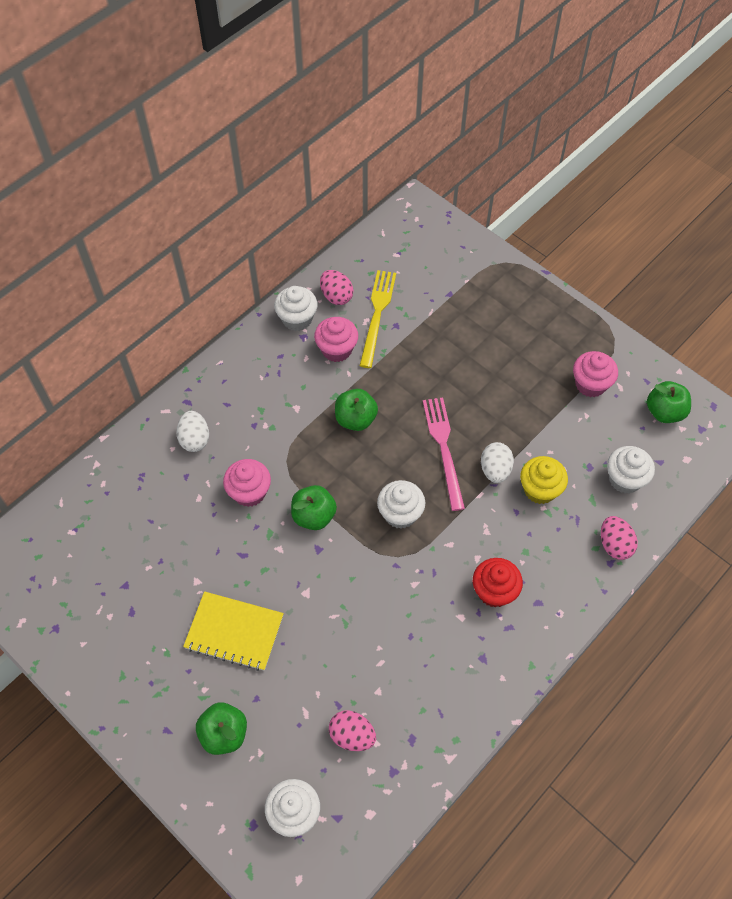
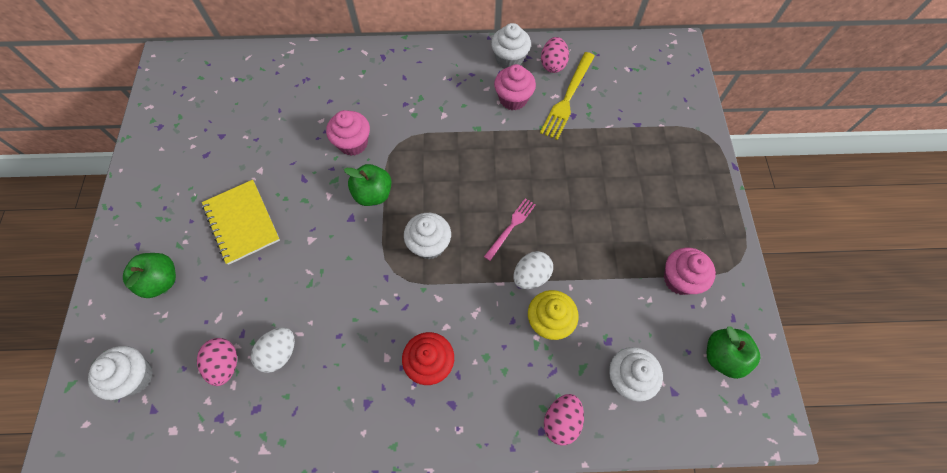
camera: 45 degrees right, 5 degrees up
(195, 439) = (360, 83): white egg -> white egg (279, 353)
(355, 419) = (473, 154): green apple -> none
(377, 314) = (567, 98): yellow fork -> yellow fork turned 150 degrees clockwise
(443, 448) = (511, 227): pink fork -> pink fork, size x0.62

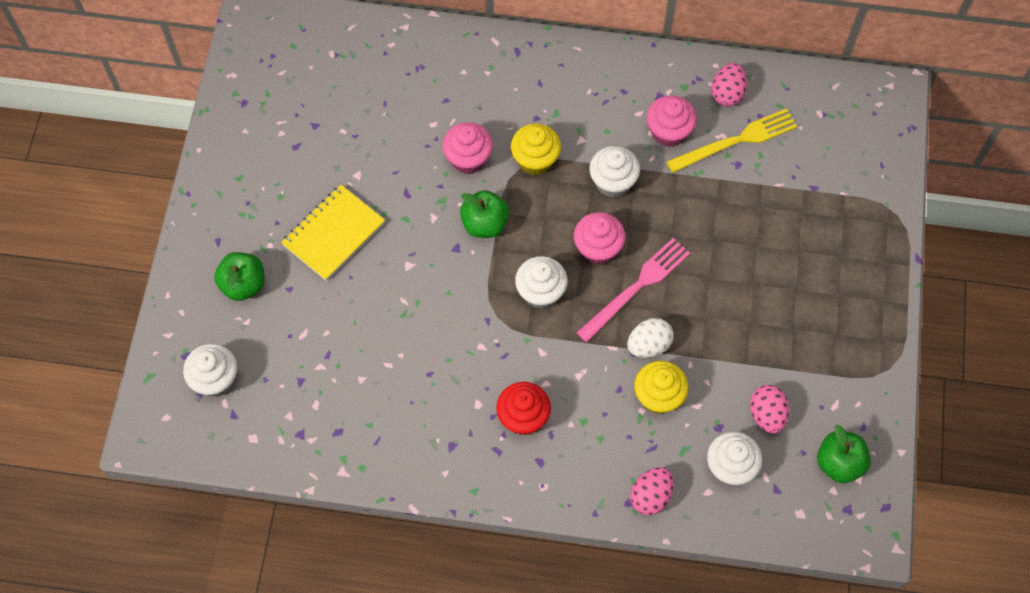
camera: 10 degrees right, 0 degrees up
(225, 364) = (308, 382): pink egg -> pink egg (767, 415)
(242, 222) = (333, 234): yellow notebook -> yellow notebook turned 60 degrees clockwise
(279, 353) = (366, 381): white egg -> none
(409, 136) = (535, 160): none -> yellow cupcake
(509, 59) = (674, 78): white cupcake -> white cupcake (613, 182)
(511, 227) = (636, 287): pink fork -> pink fork, size x1.62
(567, 98) = (736, 141): yellow fork -> yellow fork turned 150 degrees counterclockwise
(679, 279) = (815, 376): pink cupcake -> pink cupcake (598, 248)

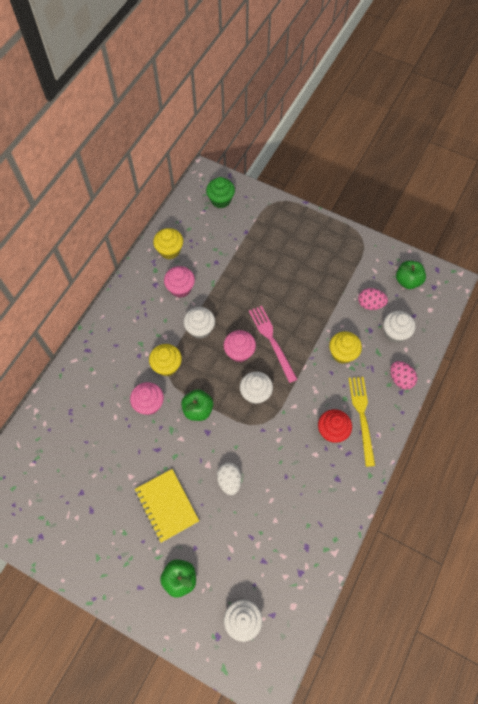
camera: 70 degrees left, 0 degrees up
(648, 345) = (310, 347): white egg -> white egg (229, 480)
(727, 94) = (170, 250): pink egg -> yellow cupcake
(736, 141) = (201, 257): yellow fork -> yellow fork (362, 416)
(855, 131) = (221, 200): none -> green cupcake

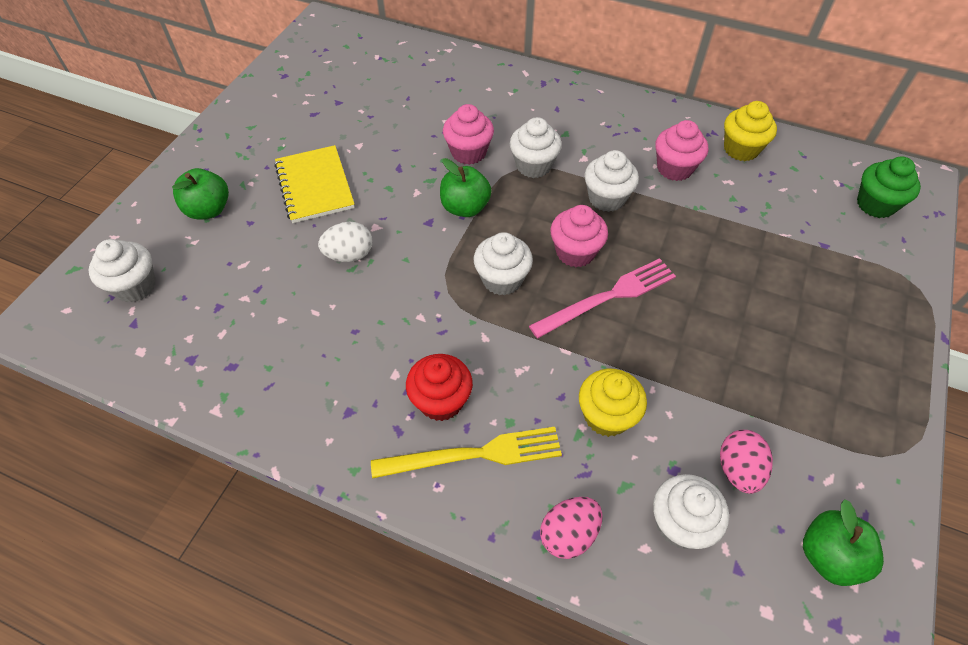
camera: 85 degrees right, 10 degrees down
(166, 505) = (314, 186): yellow notebook -> yellow notebook turned 75 degrees counterclockwise
(167, 366) = (533, 165): yellow cupcake -> white cupcake

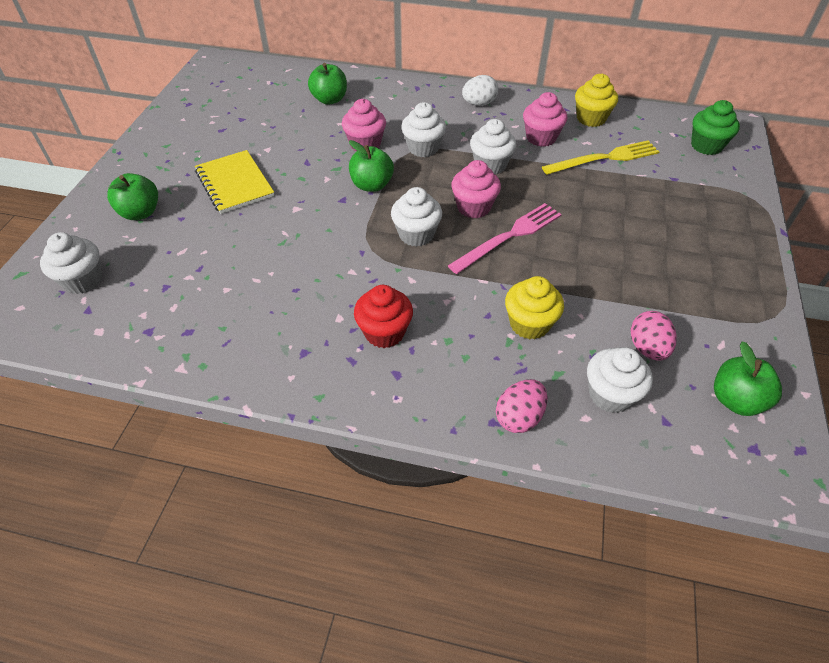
camera: 10 degrees left, 5 degrees down
(349, 255) = (277, 232): white egg -> white egg (479, 104)
(440, 88) = (329, 99): none -> green apple
(474, 454) = (423, 369): yellow fork -> yellow fork (604, 158)

